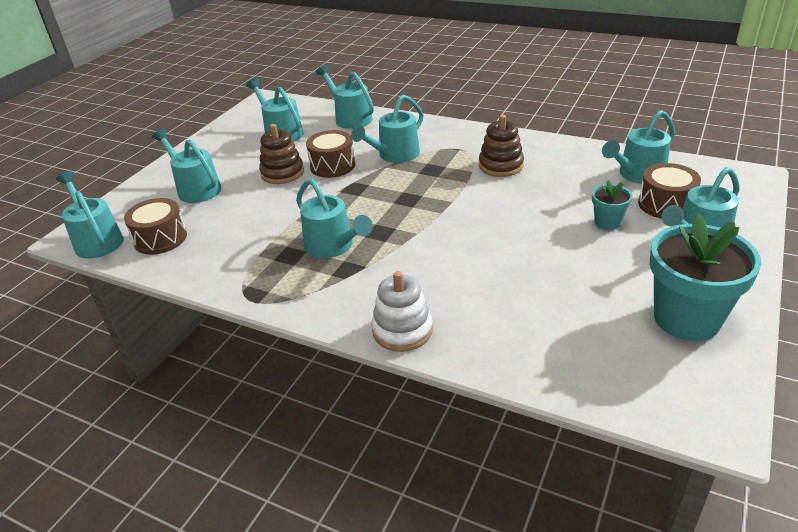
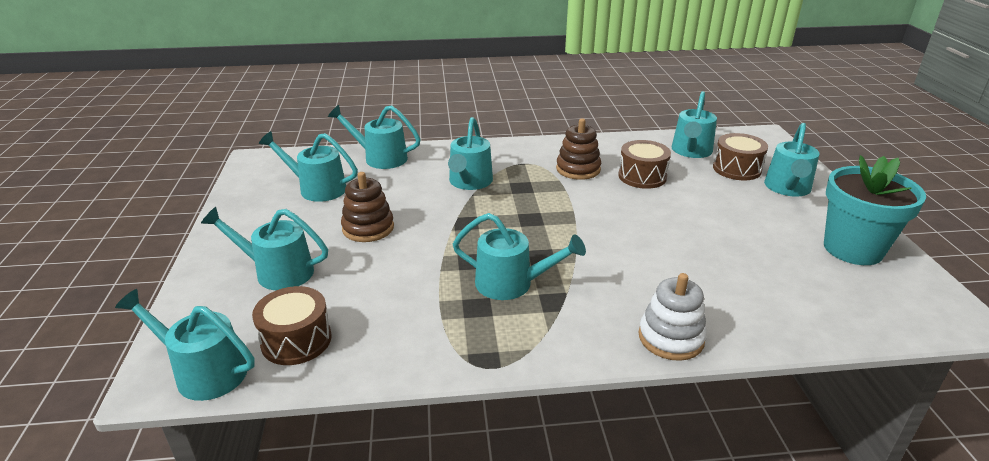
camera: 35 degrees left, 5 degrees down
(332, 165) = (416, 207): brown drum -> brown drum (642, 176)
(607, 222) = (715, 194): turquoise flower pot -> none

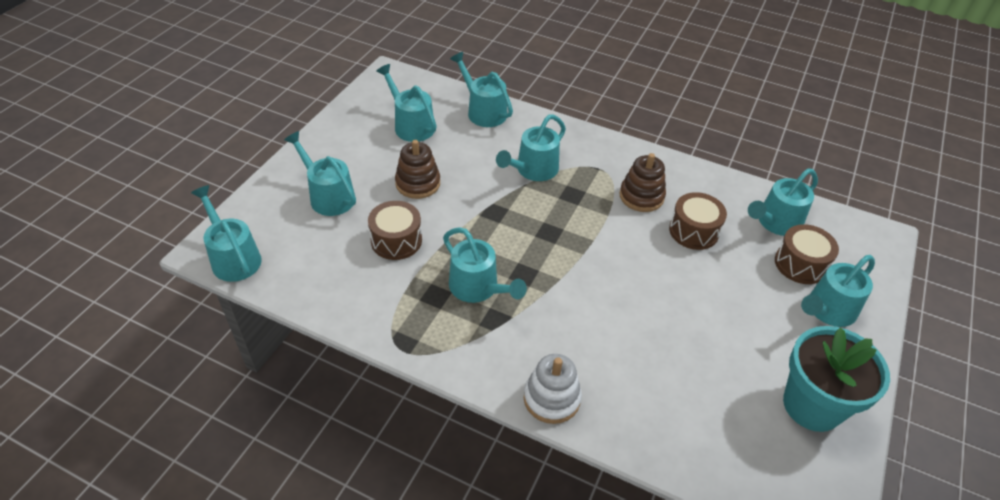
camera: 30 degrees right, 15 degrees up
(296, 340) = (300, 261): brown drum -> brown drum (396, 240)

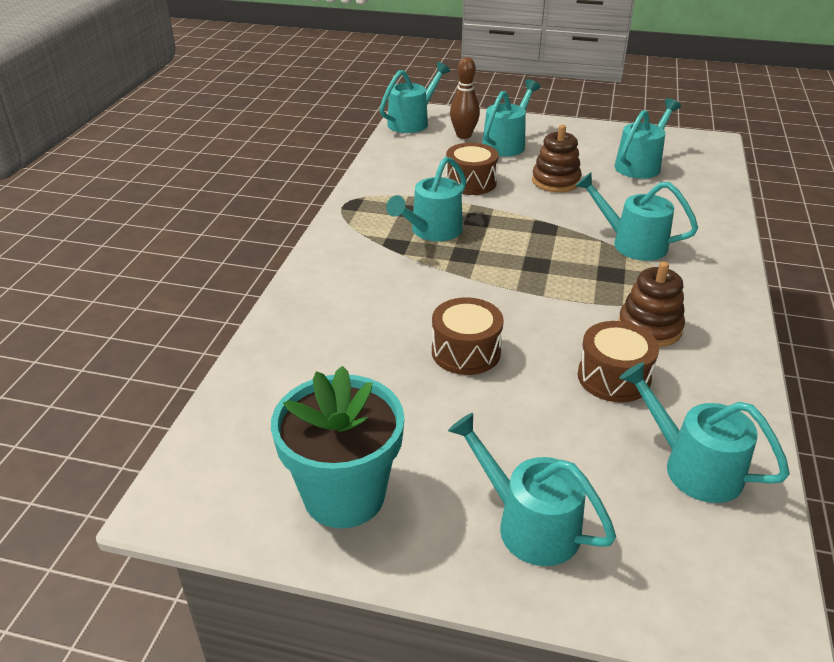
camera: 80 degrees right, 10 degrees down
(292, 223) = (463, 135): none -> brown bowling pin
(483, 111) = (707, 201): turquoise watering can -> none
(551, 398) = (309, 287): white stacking toy -> none
(800, 264) = (614, 495): brown drum -> brown drum (466, 352)

